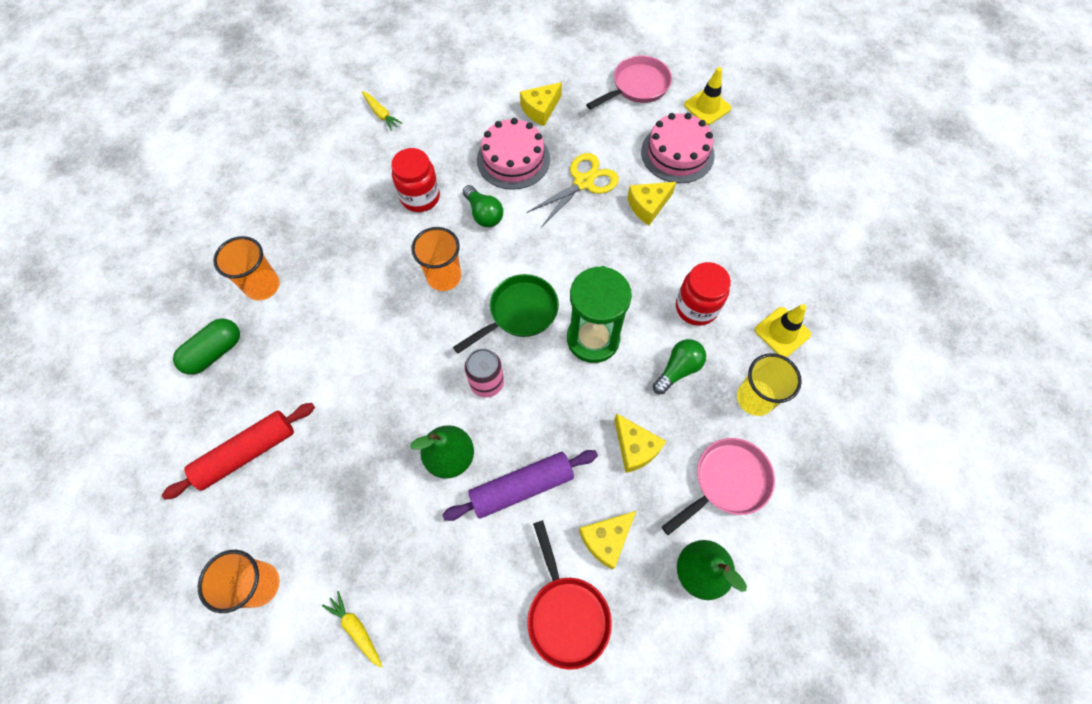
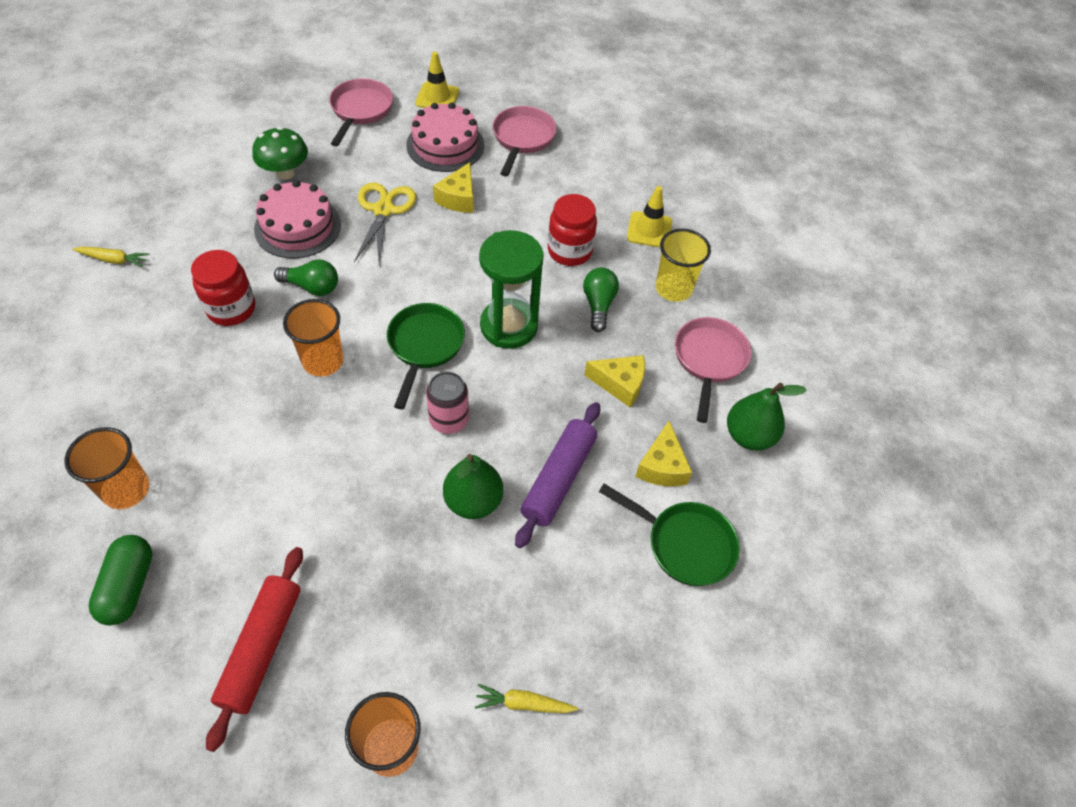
camera: 45 degrees left, 10 degrees down
(540, 109) = (285, 172): yellow cheese -> green mushroom
(566, 614) = (684, 544): red pan -> green pan
(745, 183) = (522, 139): none -> pink pan

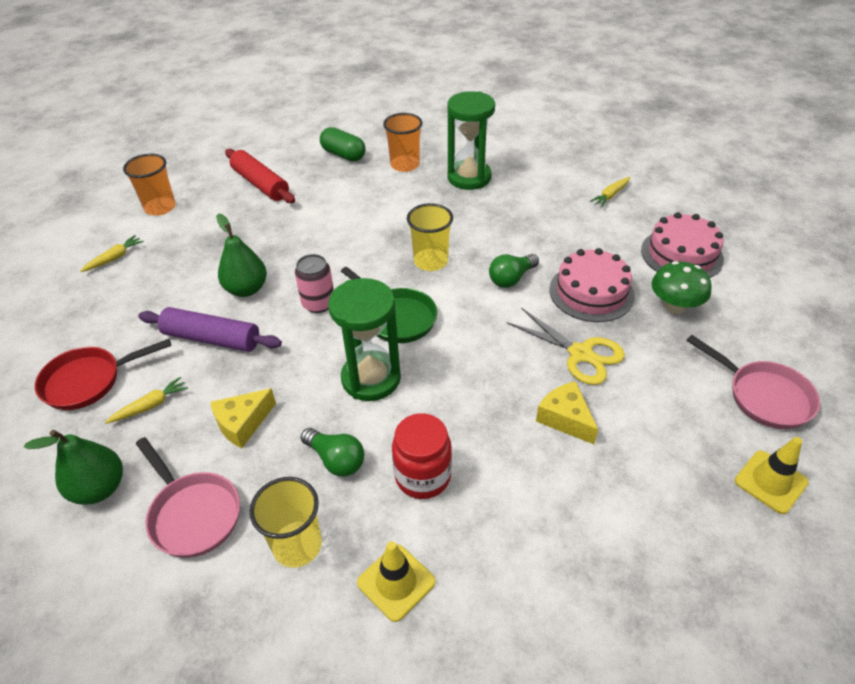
camera: 130 degrees right, 10 degrees down
(130, 402) = (469, 177): none -> green hourglass
(231, 309) = (519, 234): red jar -> none
(323, 361) = (430, 261): orange cup -> yellow cup
(445, 145) = (665, 447): pink cake -> pink cake (681, 254)
(522, 139) = (643, 535): pink pan -> none
(558, 479) = (212, 339): purple rolling pin -> purple rolling pin turned 45 degrees counterclockwise
(662, 466) = (150, 405): yellow cheese -> yellow carrot
(684, 544) = (88, 381): green pan -> red pan

